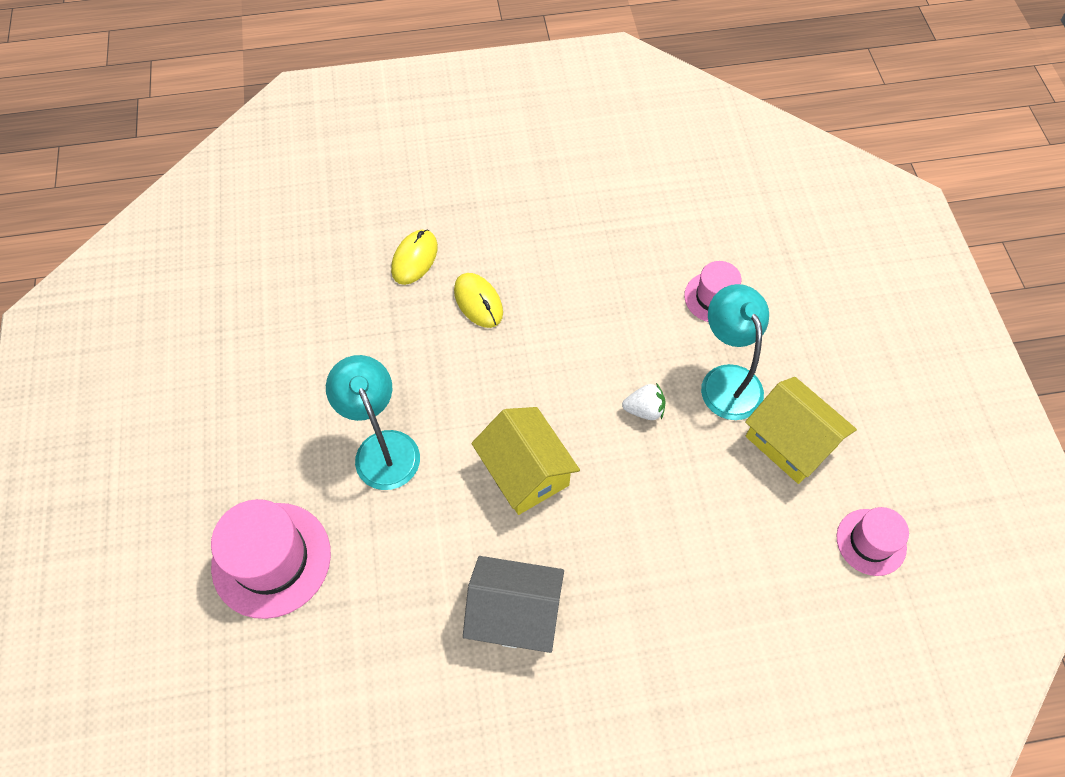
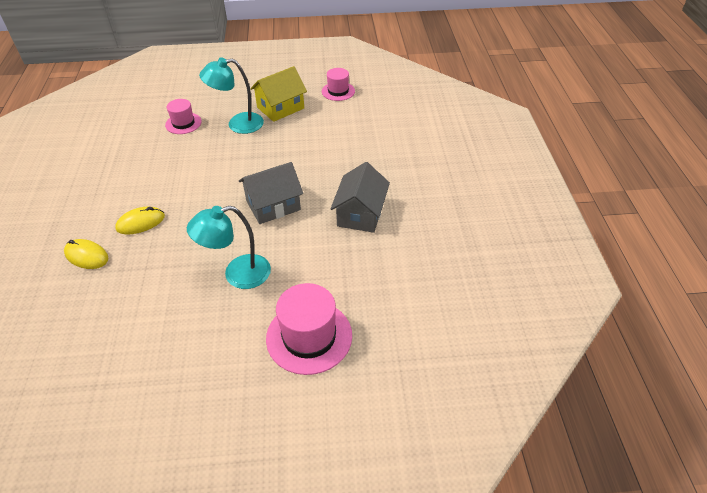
camera: 85 degrees left, 15 degrees down
(525, 472) = (273, 205): yellow house -> grey house
(644, 410) = (246, 155): white strawberry -> none

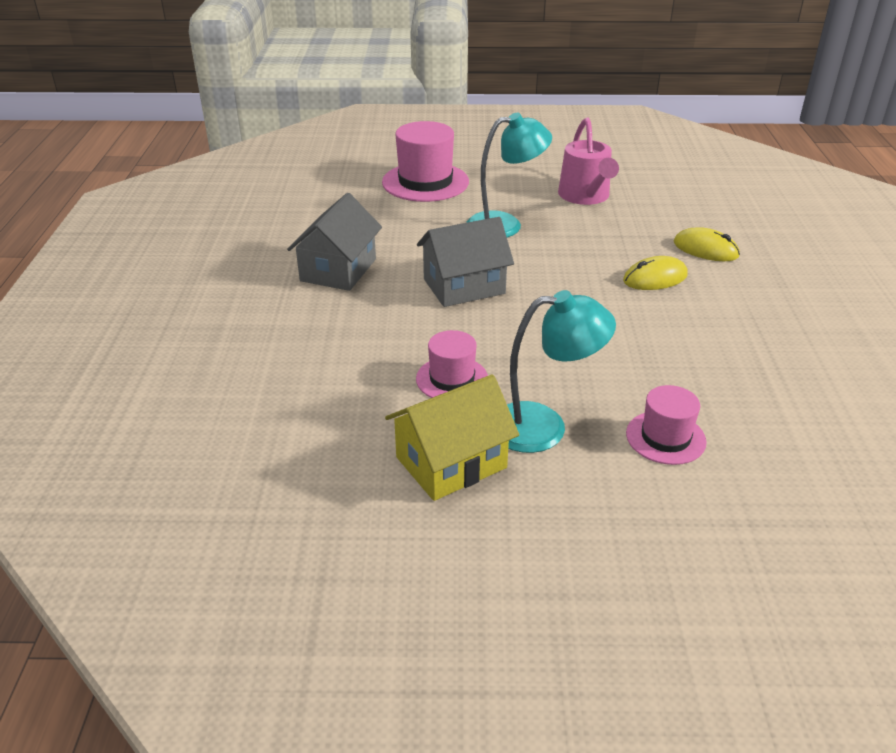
camera: 175 degrees left, 10 degrees down
(156, 324) = (585, 196): none -> pink watering can
(338, 91) = (304, 502): pink hat -> pink hat (452, 379)

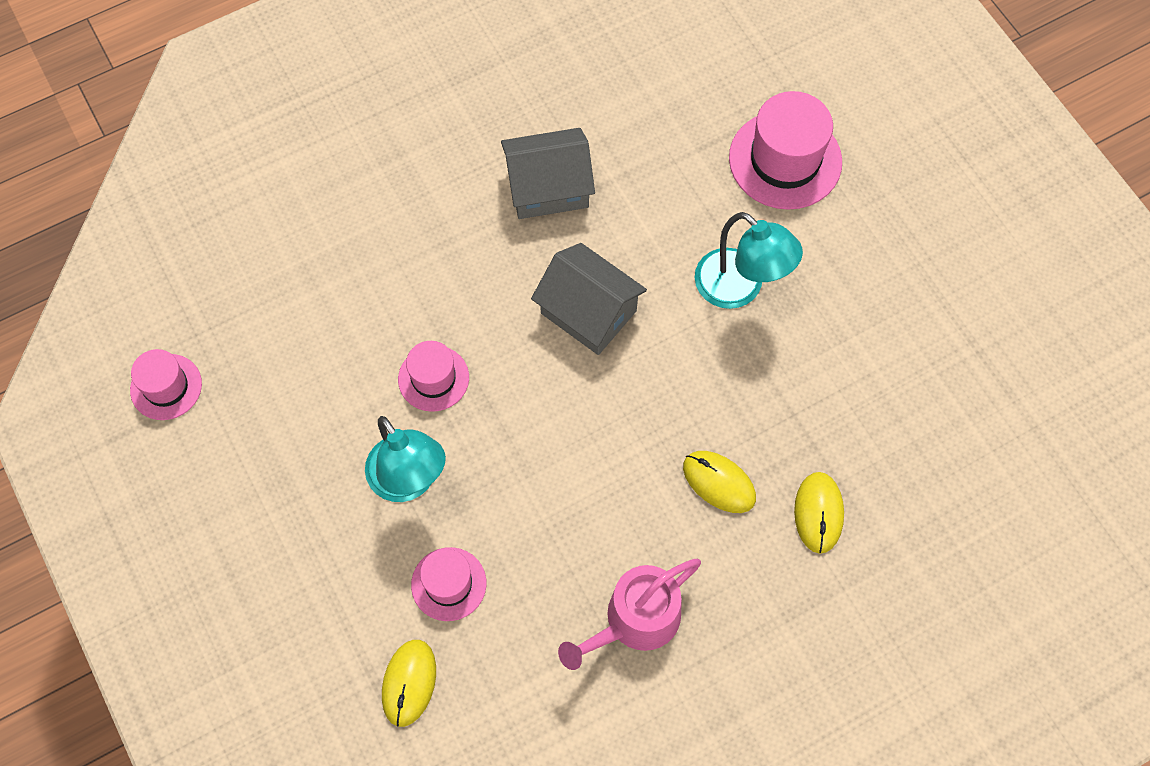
camera: 60 degrees right, 30 degrees up
(290, 568) = (166, 387): none -> pink hat
(451, 462) = (326, 433): yellow house -> none
(585, 196) = (866, 340): pink watering can -> pink watering can (635, 620)
(760, 498) = (409, 683): none -> yellow mouse

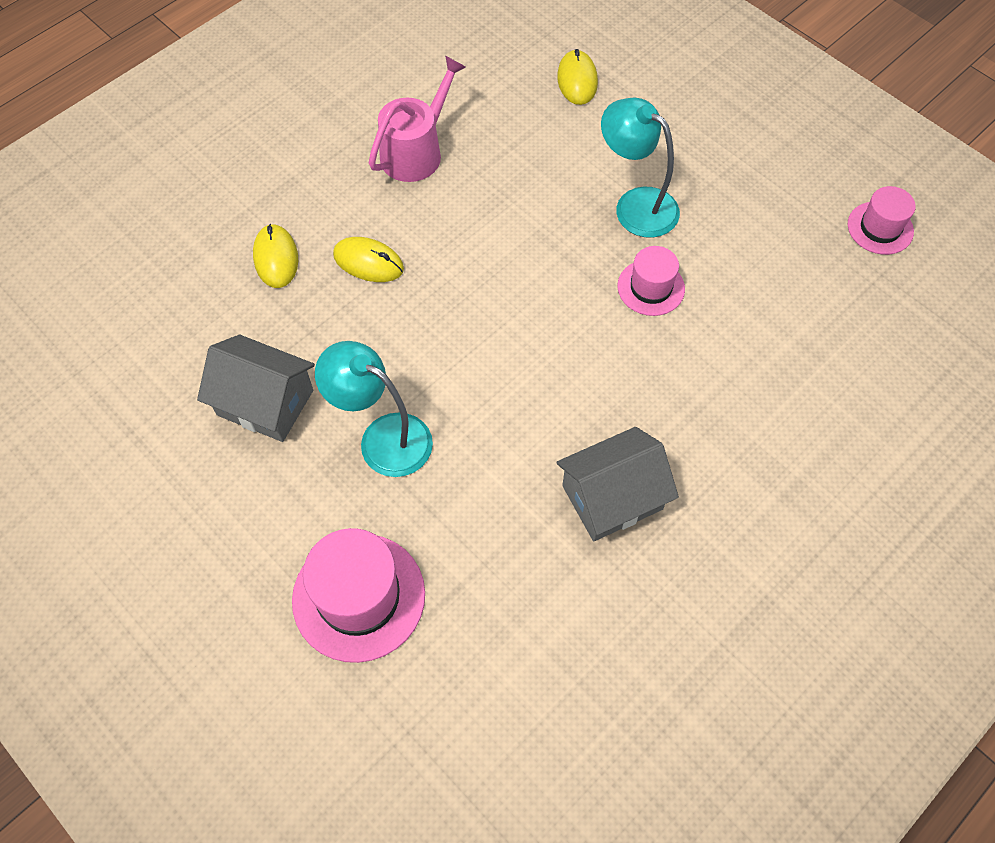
camera: 165 degrees right, 5 degrees down
(448, 584) = (573, 144): pink hat -> none
(588, 312) = (528, 379): grey house -> grey house (265, 402)

